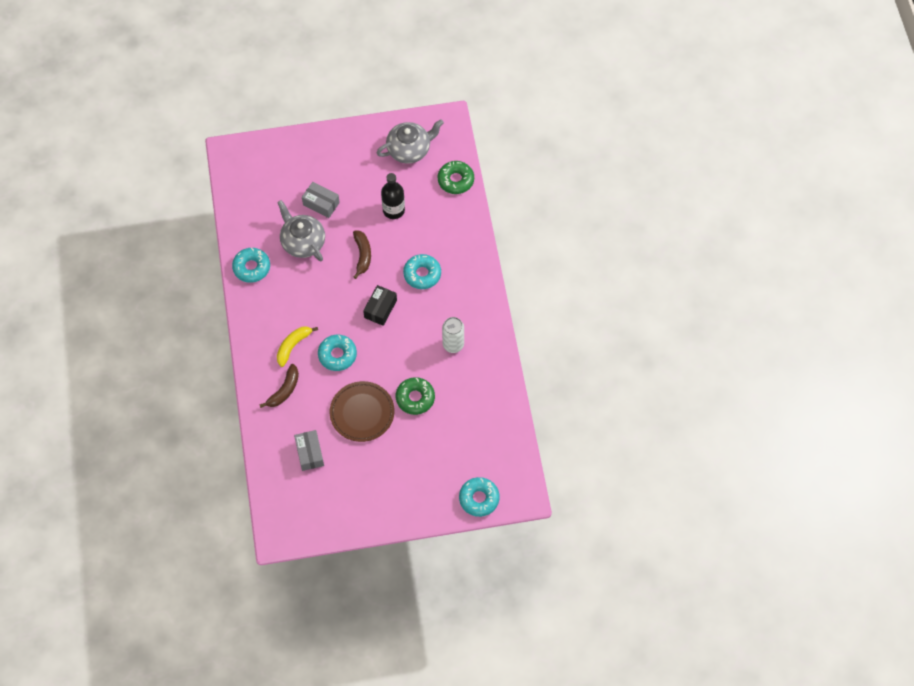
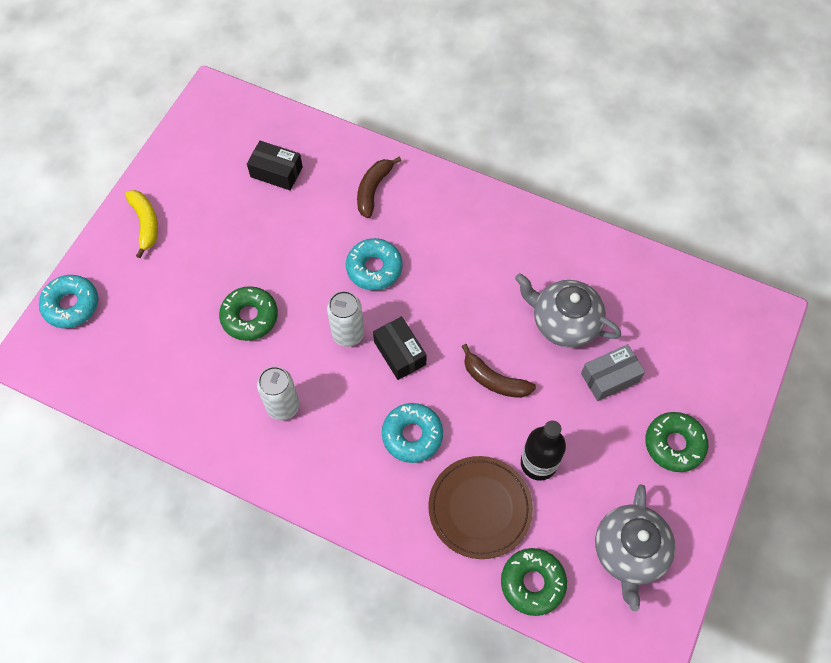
camera: 125 degrees right, 0 degrees up
(251, 267) = (565, 245): turquoise donut -> none
(284, 390) = (373, 190): brown banana -> brown banana turned 45 degrees clockwise
(293, 346) = (423, 229): yellow banana -> yellow banana (145, 224)
(303, 242) = (564, 322): grey teapot -> grey teapot turned 150 degrees counterclockwise
(310, 453) = (276, 172): grey box -> black box
(338, 158) = (674, 444): none -> green donut
(362, 413) = (279, 250): brown plate -> brown plate (480, 508)
(388, 341) = (348, 334): none -> white can

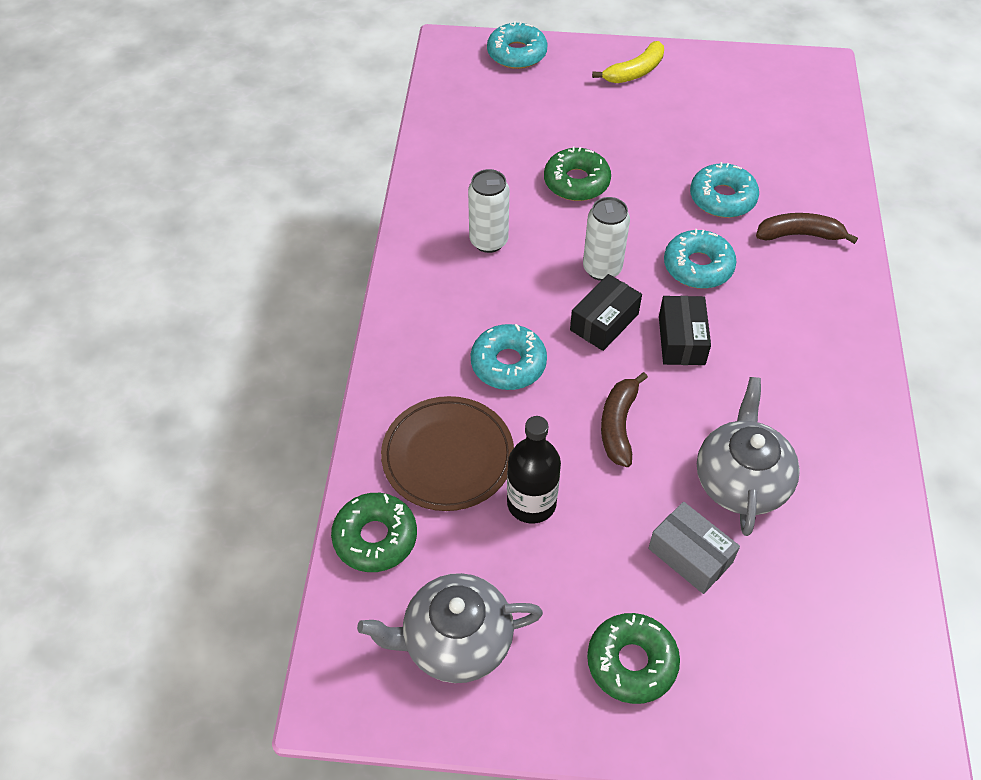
camera: 70 degrees right, 10 degrees down
(276, 172) = (763, 147): black box -> black box (681, 340)
(315, 223) = (722, 198): none -> turquoise donut

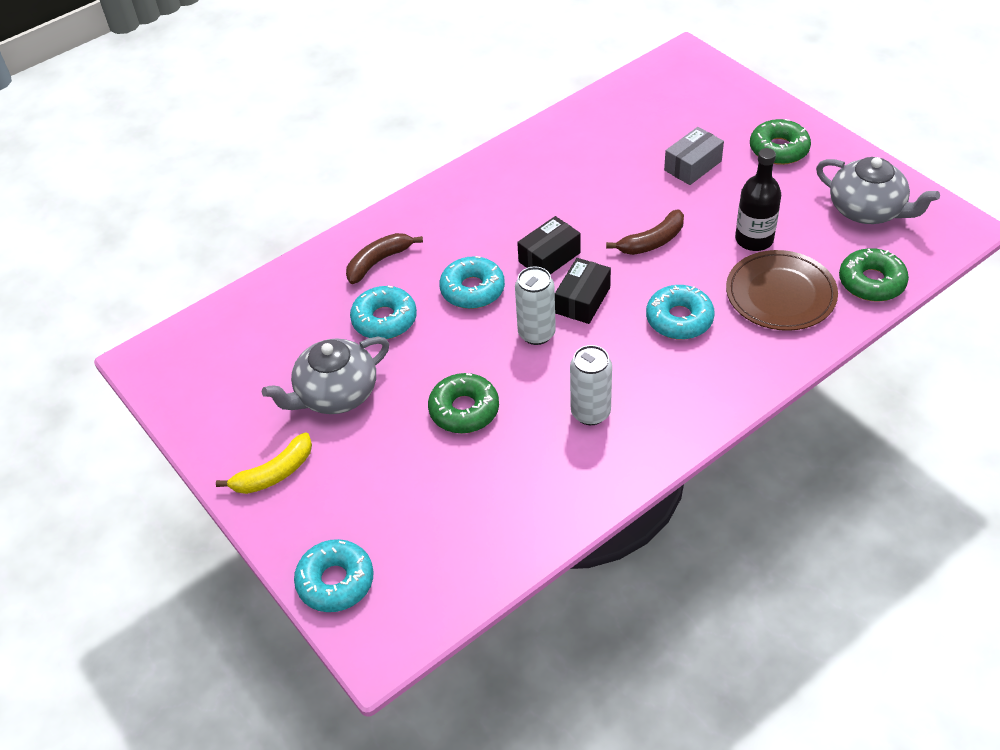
camera: 130 degrees left, 5 degrees down
(604, 322) = (583, 300): black box -> black box turned 60 degrees counterclockwise
(634, 72) = (274, 473): yellow banana -> yellow banana turned 135 degrees clockwise
(690, 555) = (693, 166): grey box -> grey box turned 45 degrees clockwise
(741, 480) = (619, 175): grey teapot -> grey teapot (336, 394)
(799, 235) = (378, 262): brown banana -> brown banana turned 90 degrees clockwise

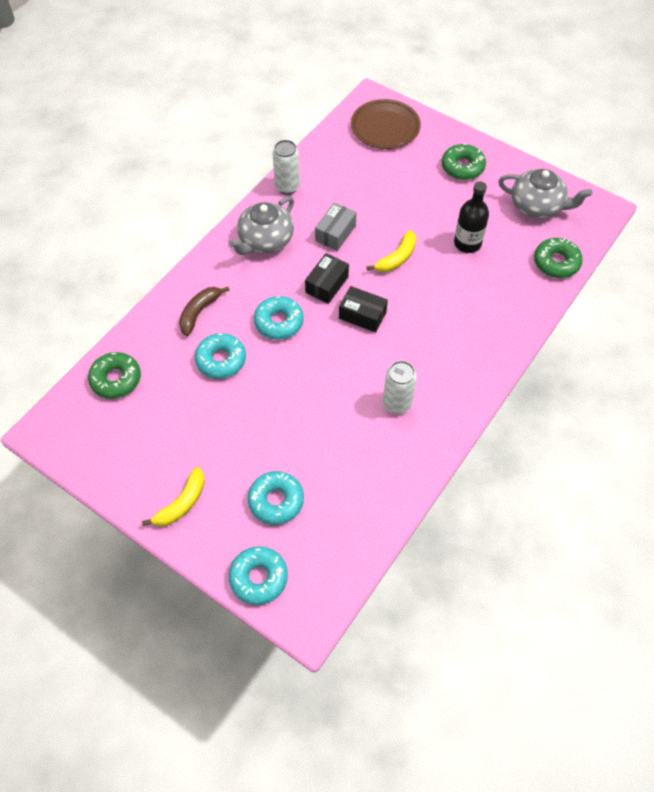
camera: 20 degrees left, 10 degrees up
(336, 394) = (205, 428): grey teapot -> grey teapot (265, 240)
(464, 410) = (306, 421): green donut -> green donut (116, 379)
(536, 333) = (338, 349): white can -> white can (287, 187)
(583, 300) = (362, 315): black box -> black box turned 75 degrees counterclockwise
(652, 241) = (397, 258): brown banana -> yellow banana
(679, 319) = (435, 317): turquoise donut -> turquoise donut (276, 501)
(693, 166) = (406, 191): grey box -> grey box (335, 233)
(780, 294) = (498, 283): brown plate -> brown plate (385, 127)

